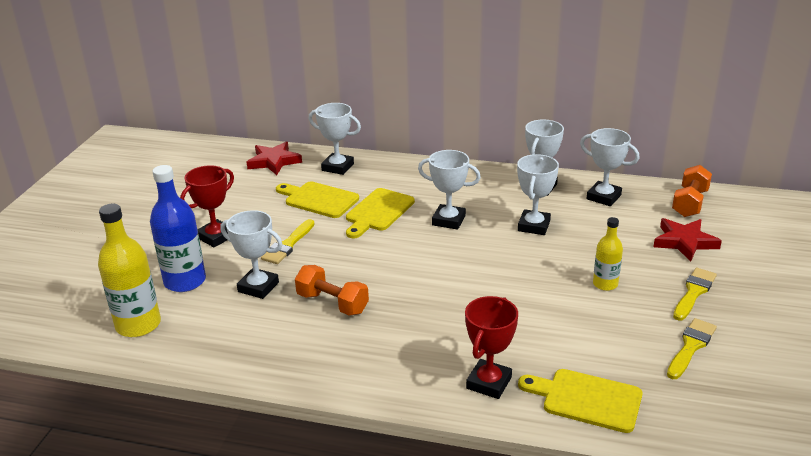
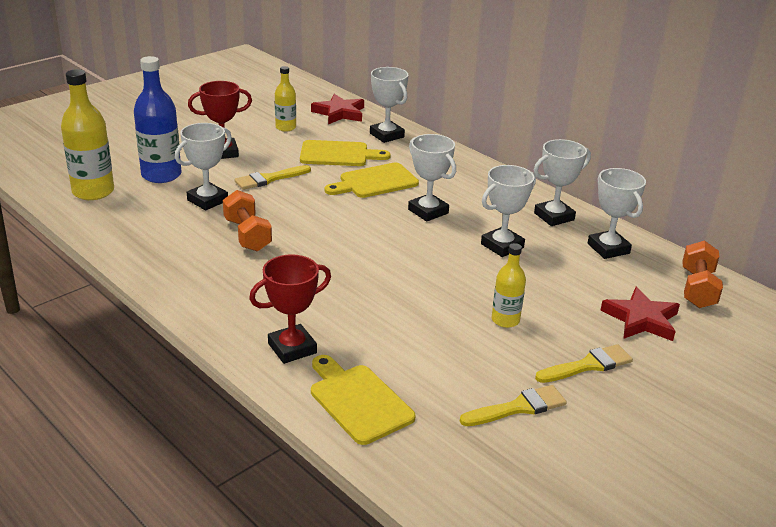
camera: 30 degrees right, 0 degrees up
(243, 192) = (285, 127): none -> yellow bottle
(258, 287) = (207, 200): white trophy -> white trophy turned 75 degrees clockwise
(319, 199) = (338, 154): yellow cutting board -> yellow cutting board turned 120 degrees clockwise
(690, 203) = (697, 289): orange dumbbell -> orange dumbbell turned 45 degrees counterclockwise

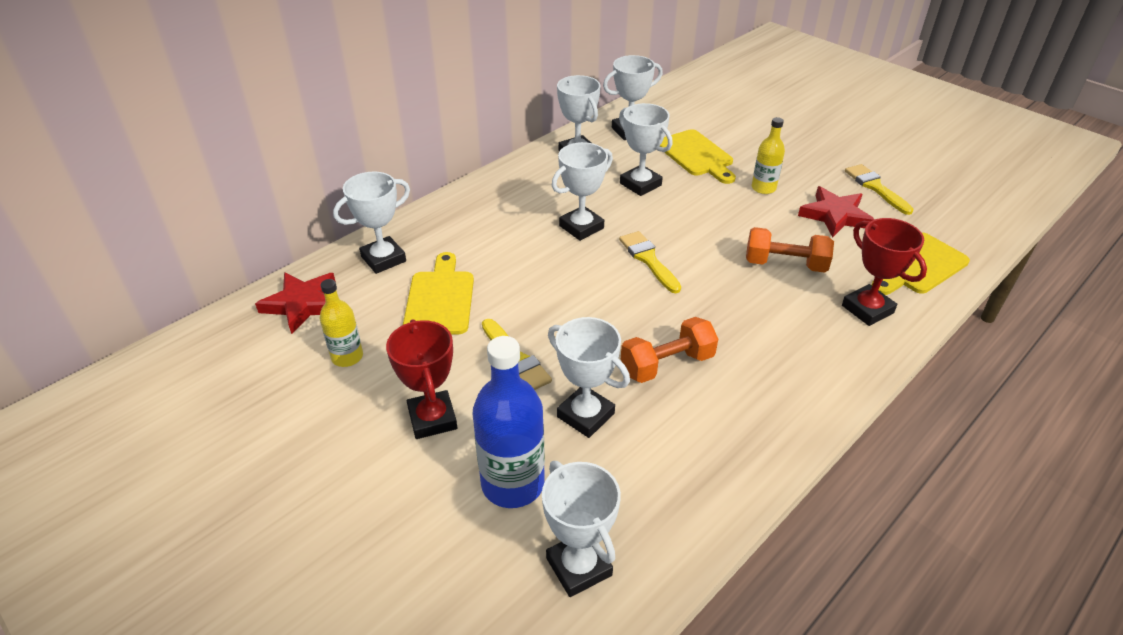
camera: 90 degrees left, 10 degrees up
(93, 192) = (579, 566): yellow bottle -> white trophy
(375, 182) = (516, 266): yellow cutting board -> yellow cutting board (696, 155)
(587, 365) = (806, 155): yellow brush -> yellow brush (648, 260)
(641, 319) = (733, 127): red star -> red star (835, 215)
(697, 289) = (680, 100): orange dumbbell -> orange dumbbell (785, 264)

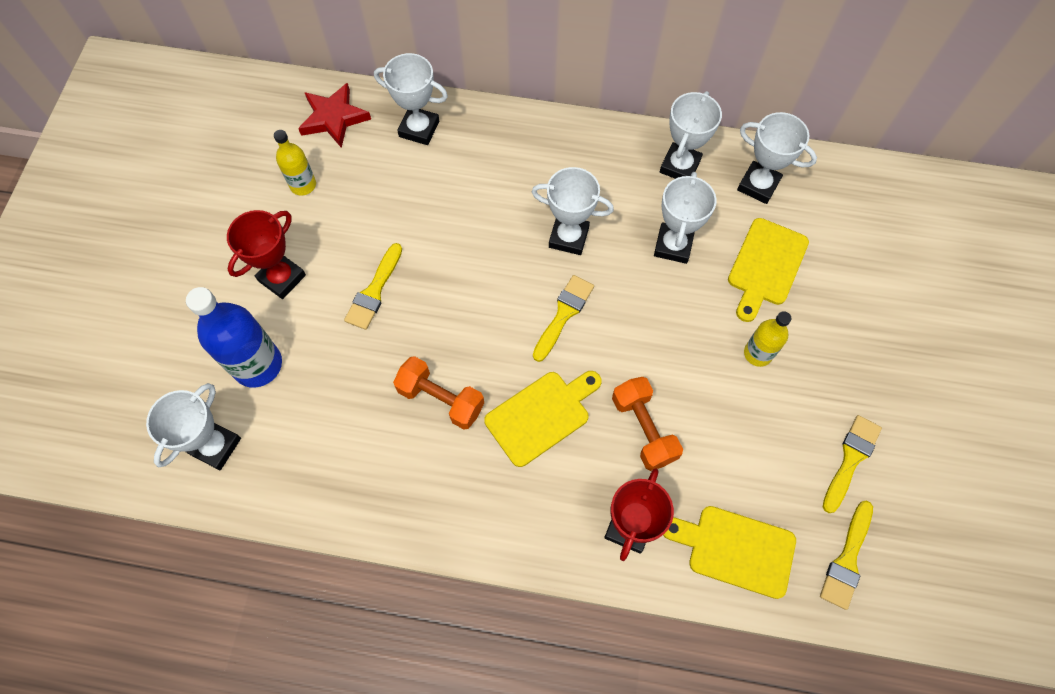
camera: 55 degrees right, 25 degrees up
(440, 299) = (402, 198): yellow cutting board -> yellow cutting board (541, 415)
(585, 415) = (348, 372): white trophy -> none
(835, 215) = (763, 440): red star -> none
(952, 221) = (847, 559): none -> yellow brush

